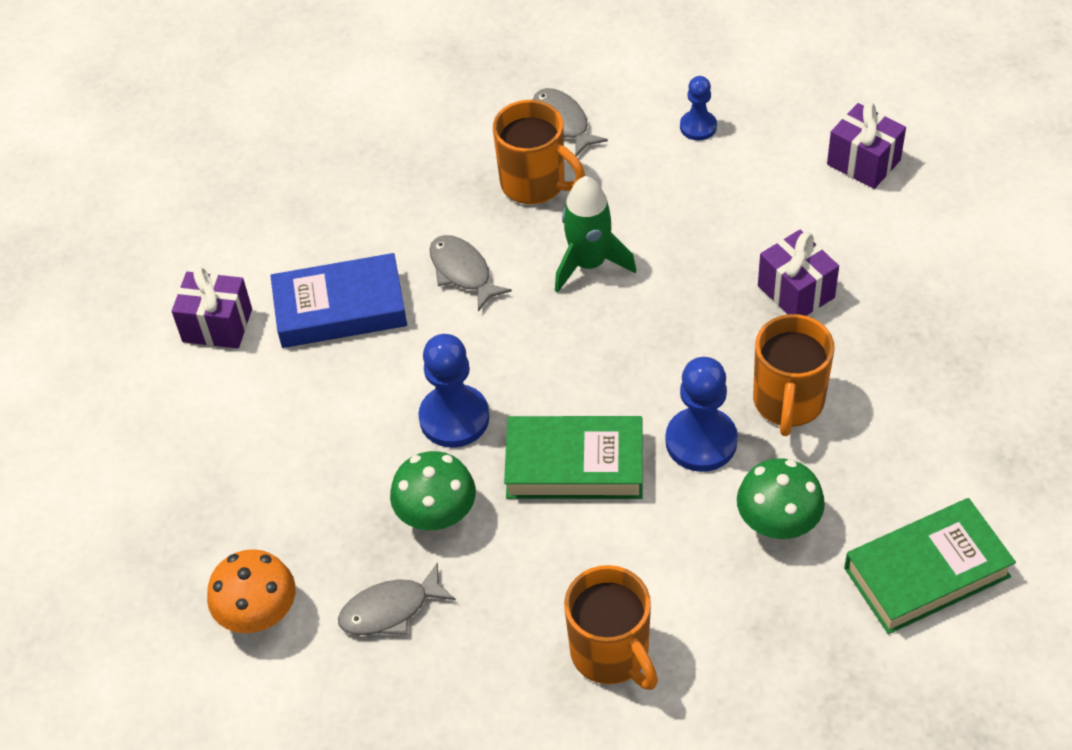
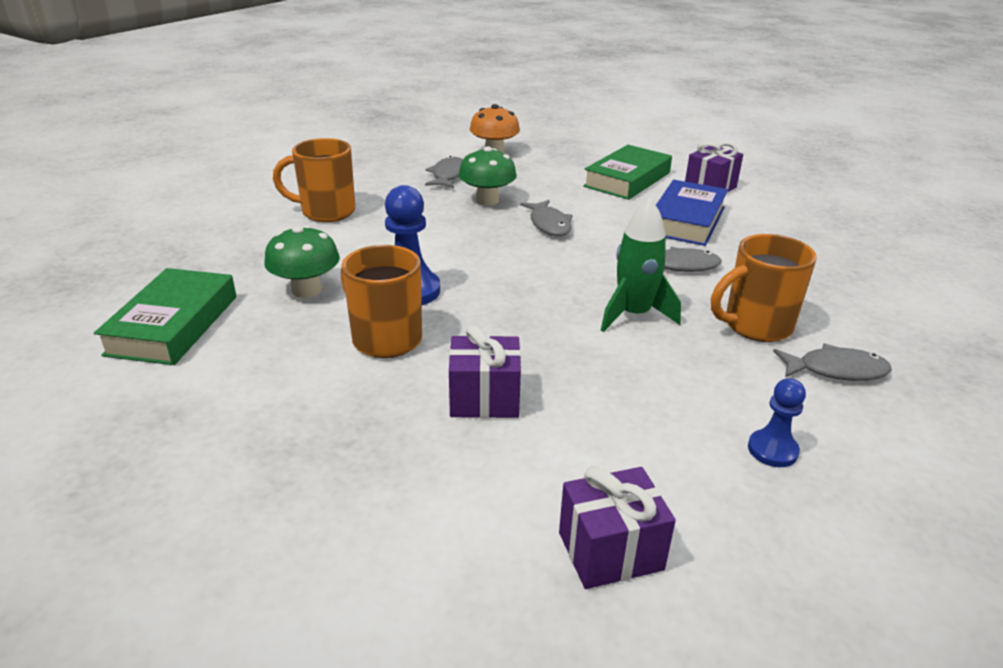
camera: 120 degrees right, 20 degrees down
(454, 418) = (549, 224): blue pawn -> grey fish
(574, 465) = (459, 245): green book -> green book (627, 179)

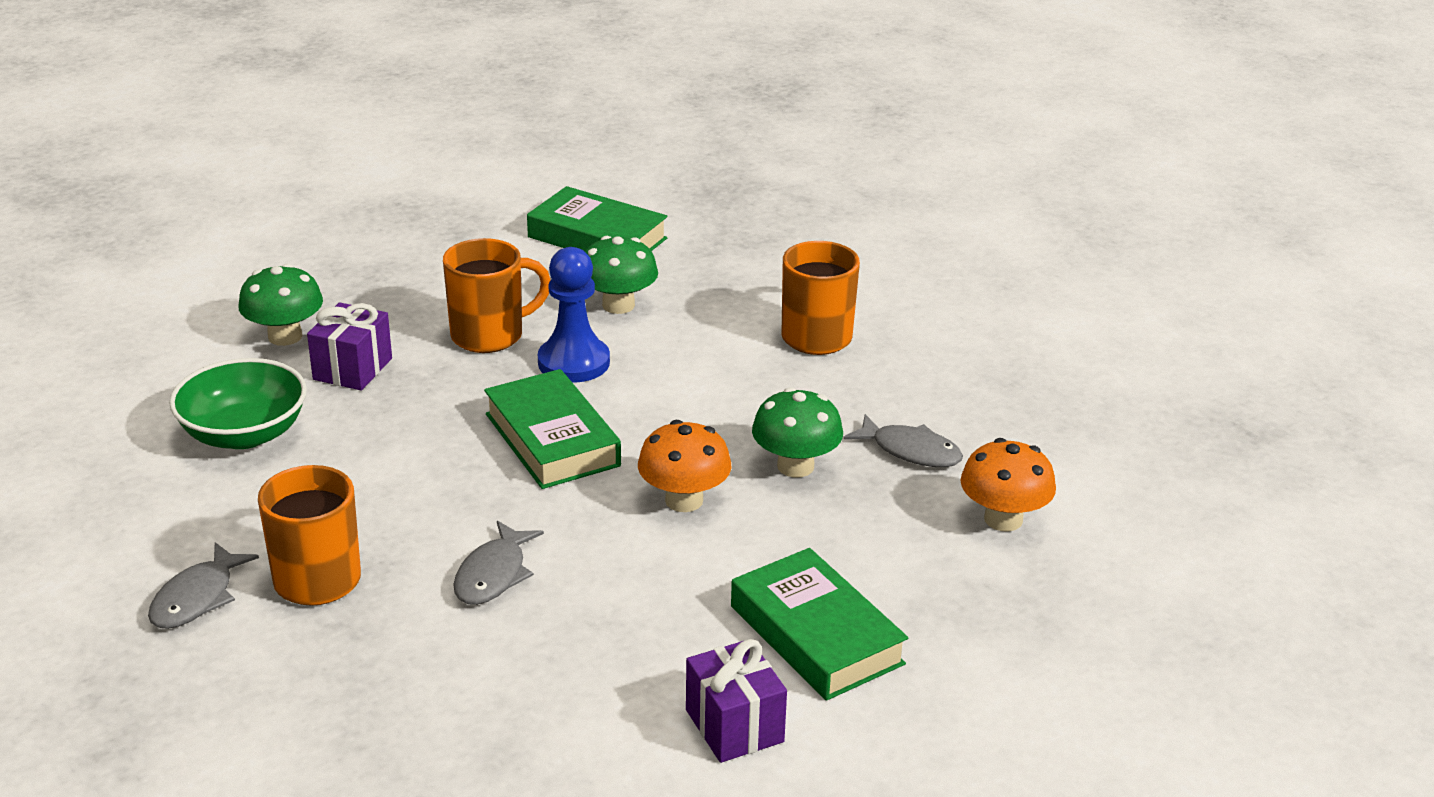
camera: 110 degrees right, 0 degrees up
(449, 468) = (285, 336): none -> green mushroom
(520, 278) = (552, 440): none -> green book
(549, 224) = (684, 500): grey fish -> orange mushroom
(610, 551) = (141, 383): purple gift -> none
(633, 315) = (412, 496): green rocket -> none
(633, 428) = (244, 434): none -> green bowl
(686, 220) = (622, 640): blue book -> none
(772, 450) = (146, 498): blue pawn -> none

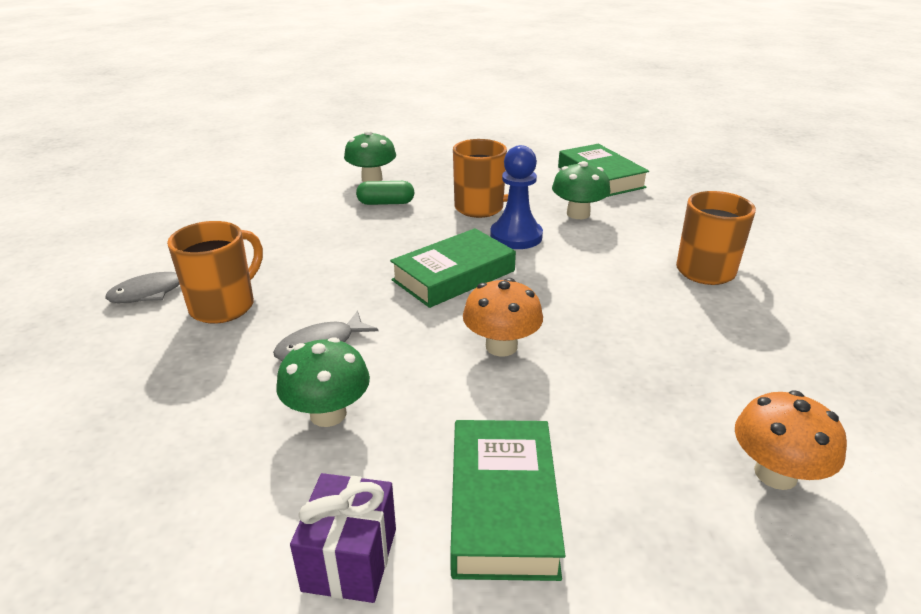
camera: 35 degrees right, 0 degrees up
(244, 434) = (292, 217): green bowl -> none
(352, 369) = (386, 203): purple gift -> green capsule
(552, 440) = (453, 275): green book -> green book turned 45 degrees clockwise
(795, 466) = (611, 353): green mushroom -> green mushroom (328, 414)
(910, 451) = (723, 377): grey fish -> none

